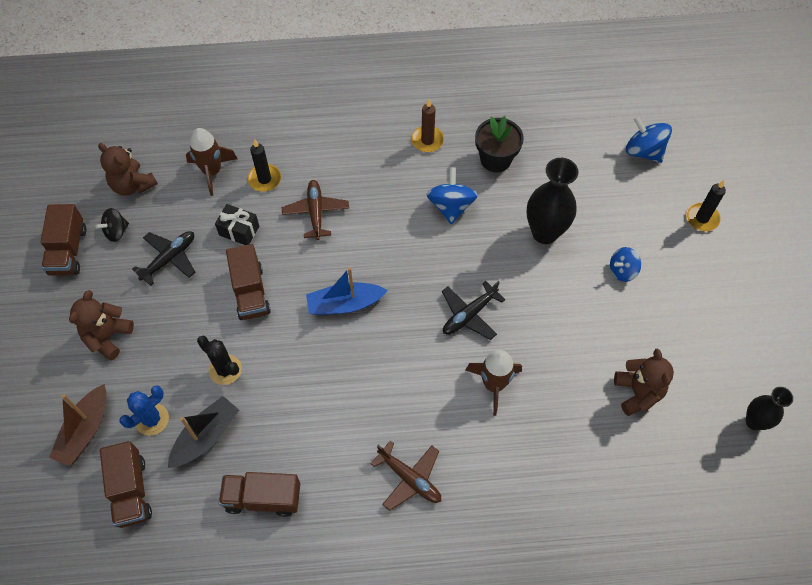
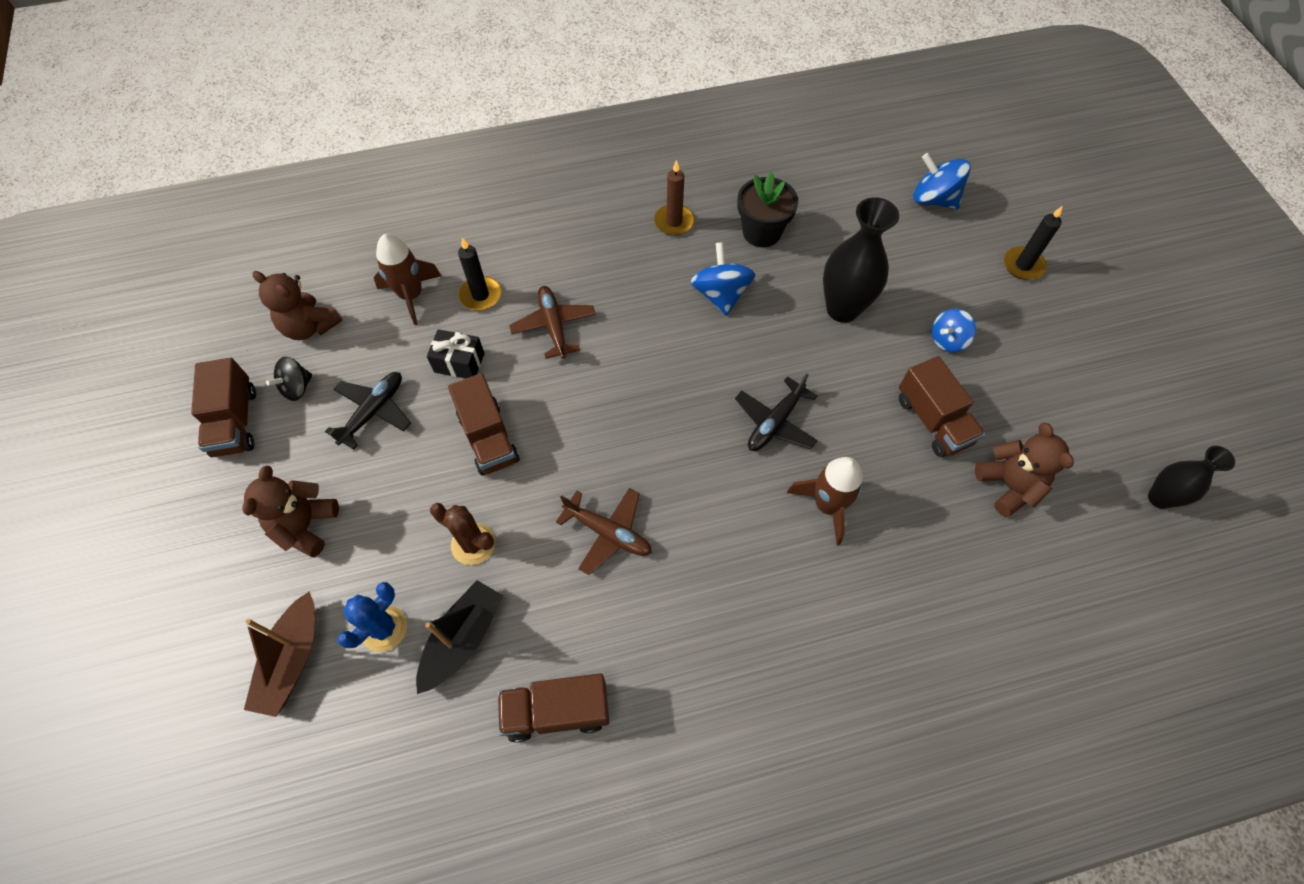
camera: 10 degrees left, 0 degrees up
(131, 491) = (370, 735): brown truck -> brown truck (932, 421)
(225, 370) = (473, 544): black cactus -> brown cactus
(345, 304) = (614, 434): blue boat -> none
(410, 478) = (749, 648): brown plane -> brown plane (608, 533)

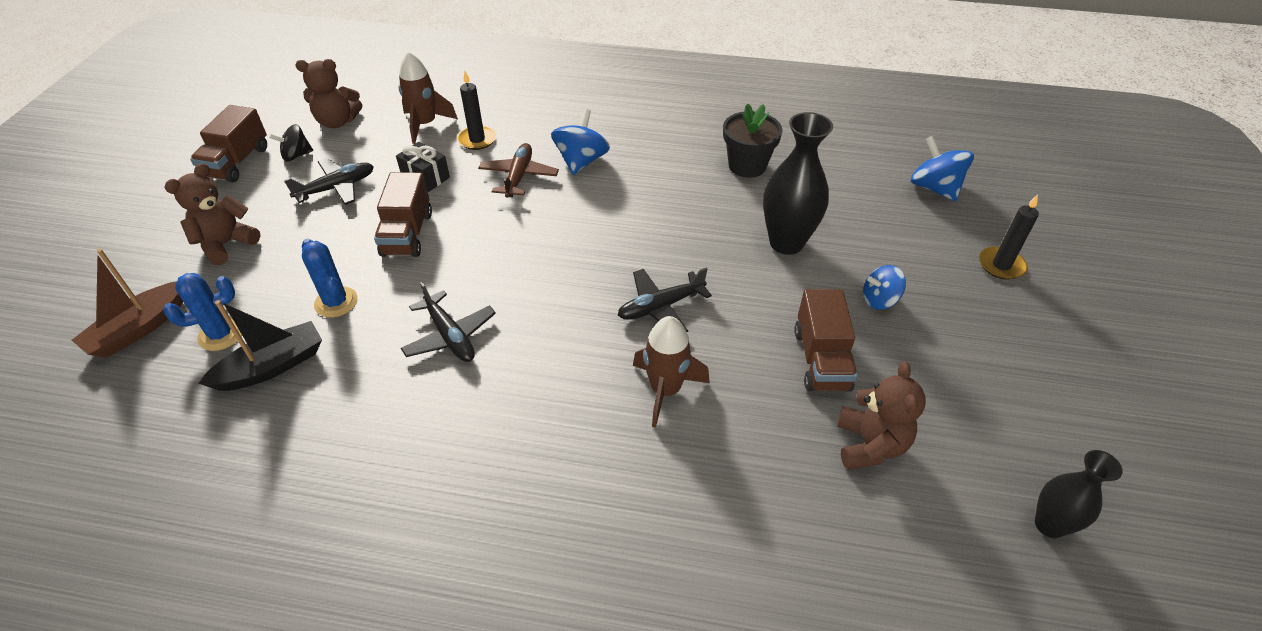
camera: 25 degrees right, 15 degrees down
(310, 326) = (337, 122): brown teddy bear -> brown teddy bear turned 60 degrees counterclockwise
(473, 544) = (336, 302): brown cactus -> blue cactus
(556, 711) = (301, 453): brown truck -> none
(608, 533) = (450, 336): brown plane -> black plane
(674, 222) = (673, 137): brown candle -> none
(720, 294) = (678, 198): blue spinning top -> blue spinning top (581, 161)

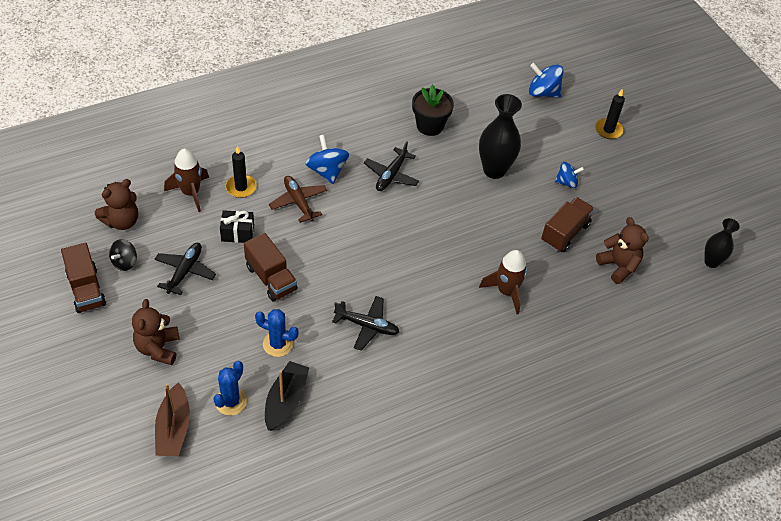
camera: 40 degrees left, 5 degrees up
(660, 307) = (463, 246): black plane -> black plane (391, 175)
(821, 359) = (565, 233): brown truck -> brown truck turned 105 degrees counterclockwise
(879, 300) = (566, 182): blue spinning top -> blue spinning top turned 135 degrees counterclockwise

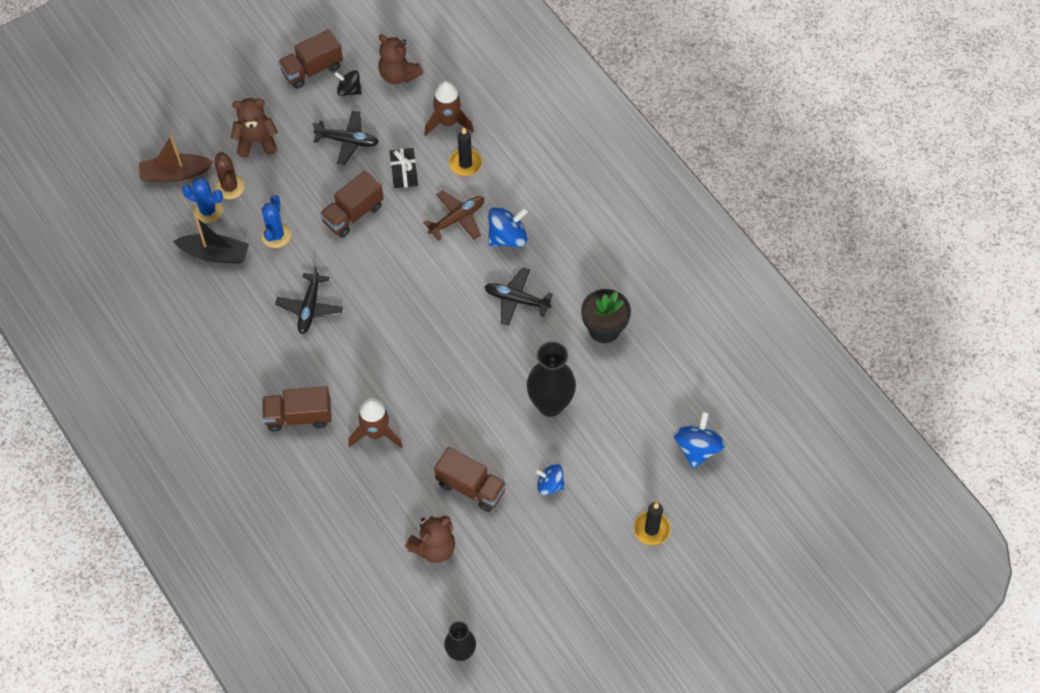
camera: 85 degrees right, 10 degrees up
(207, 378) = (230, 187): none -> brown cactus
(482, 349) = (298, 416): none -> brown truck
(566, 182) = (550, 484): blue spinning top -> blue spinning top turned 120 degrees clockwise

